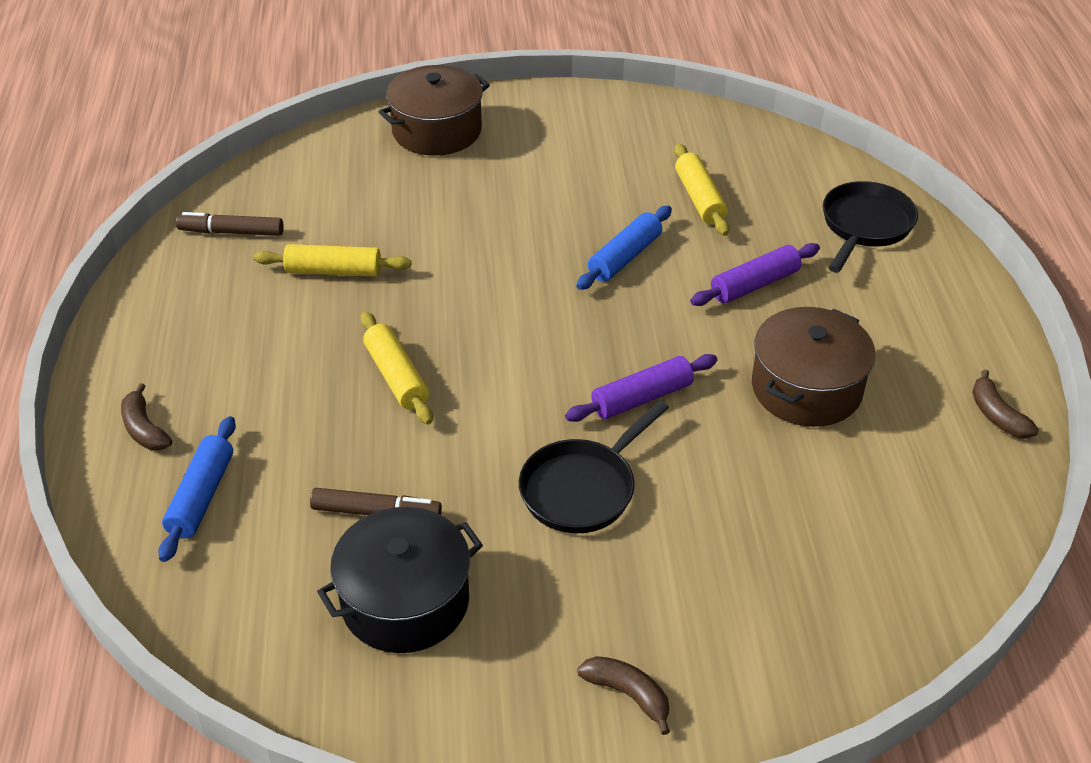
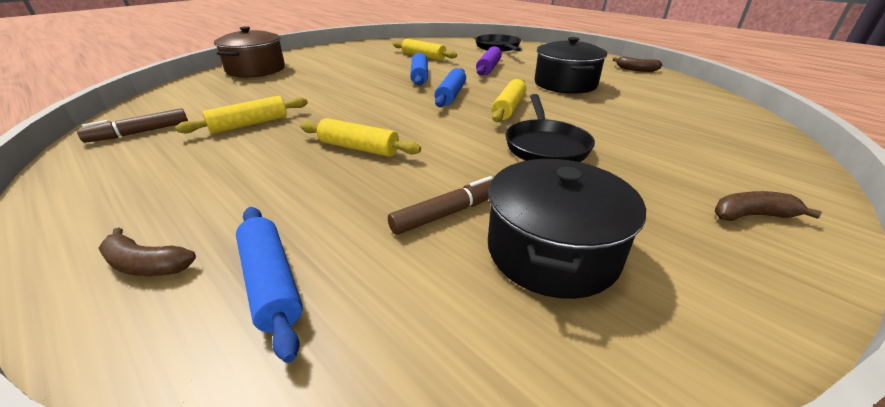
camera: 40 degrees left, 10 degrees down
(608, 328) = (450, 95): none -> blue rolling pin
(642, 398) = (509, 108): purple rolling pin -> yellow rolling pin
(806, 388) = (565, 84): brown pot -> black pot

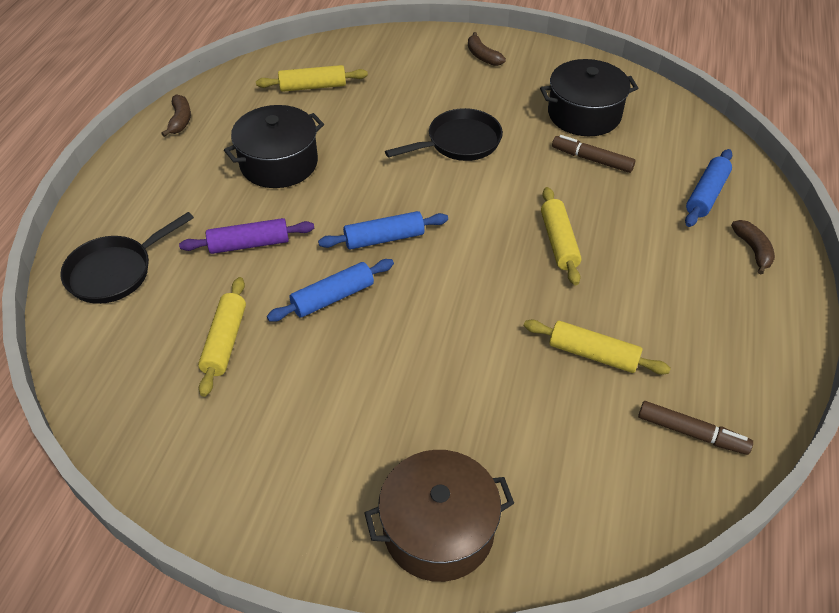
camera: 120 degrees left, 15 degrees up
(509, 108) = (391, 184): yellow rolling pin -> yellow rolling pin (313, 86)

